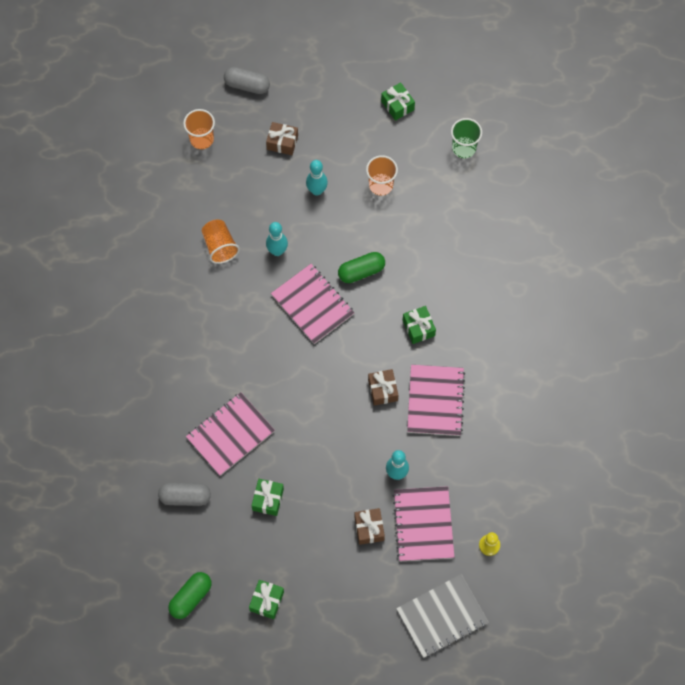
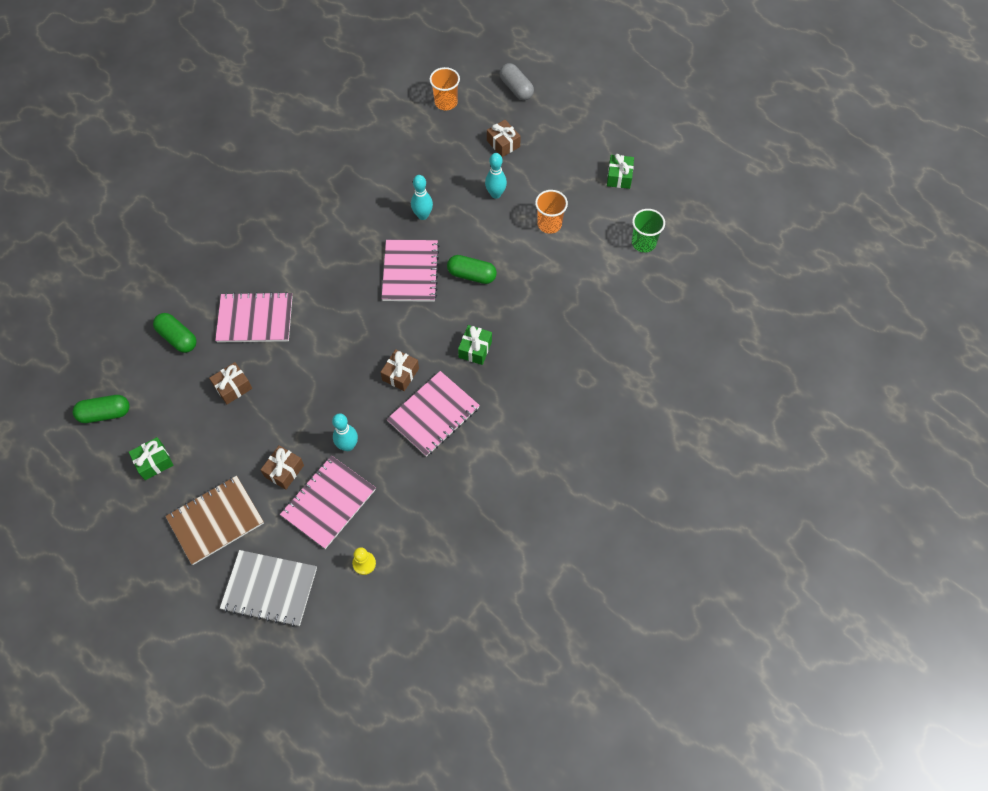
camera: 40 degrees right, 5 degrees down
(185, 497) = (177, 338): grey capsule -> green capsule
(220, 246) = (384, 183): orange cup -> none
(268, 499) = (233, 387): green gift -> brown gift
(356, 603) = (216, 521): none -> brown notebook

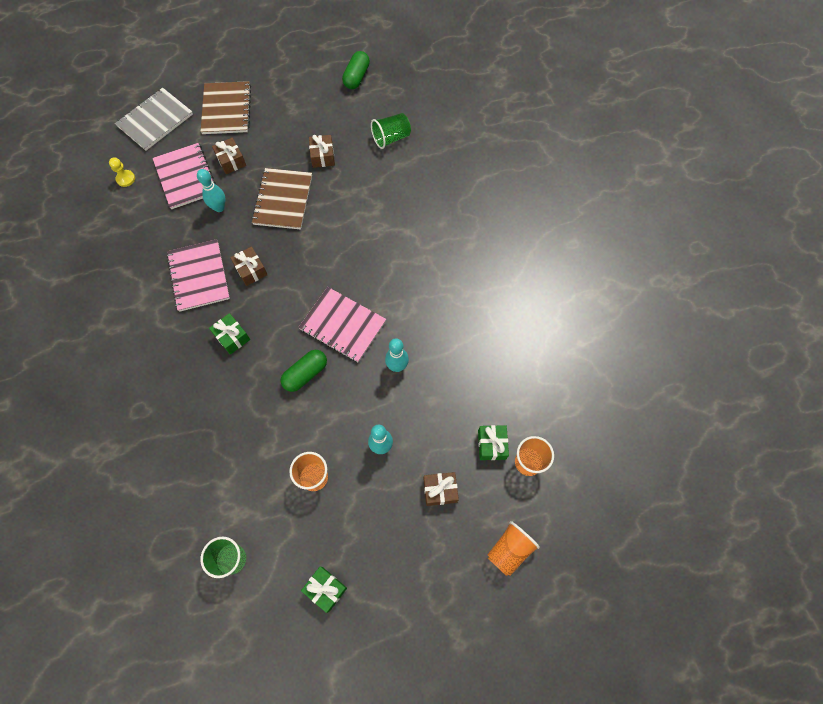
camera: 120 degrees right, 5 degrees up
(154, 462) = (297, 91): green gift -> green gift (491, 445)
(177, 338) = (391, 138): green capsule -> green cup
(255, 319) = (373, 193): pink notebook -> none
(306, 393) = (283, 200): none -> brown notebook
(516, 88) = (509, 550): grey capsule -> orange cup

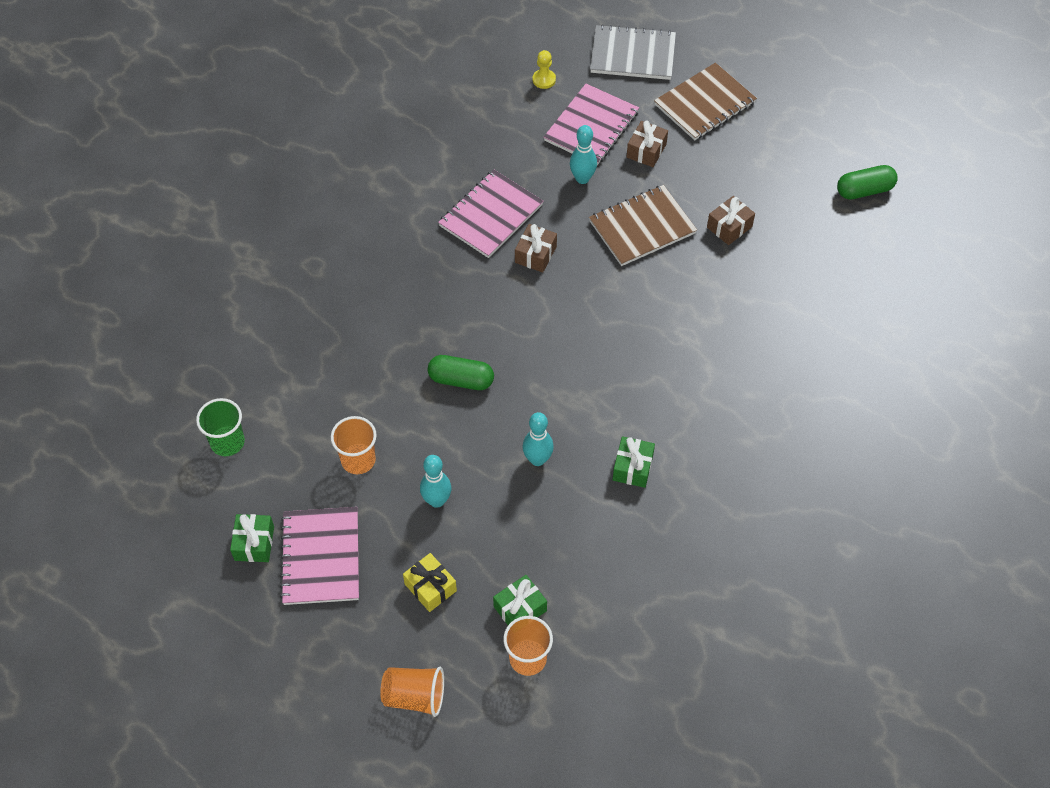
camera: 55 degrees right, 10 degrees down
(232, 337) = (449, 289): green gift -> green gift (632, 467)
(343, 325) = (543, 378): pink notebook -> pink notebook (321, 557)
(391, 138) = (815, 275): green cup -> none
(440, 490) = (430, 587): brown gift -> yellow gift

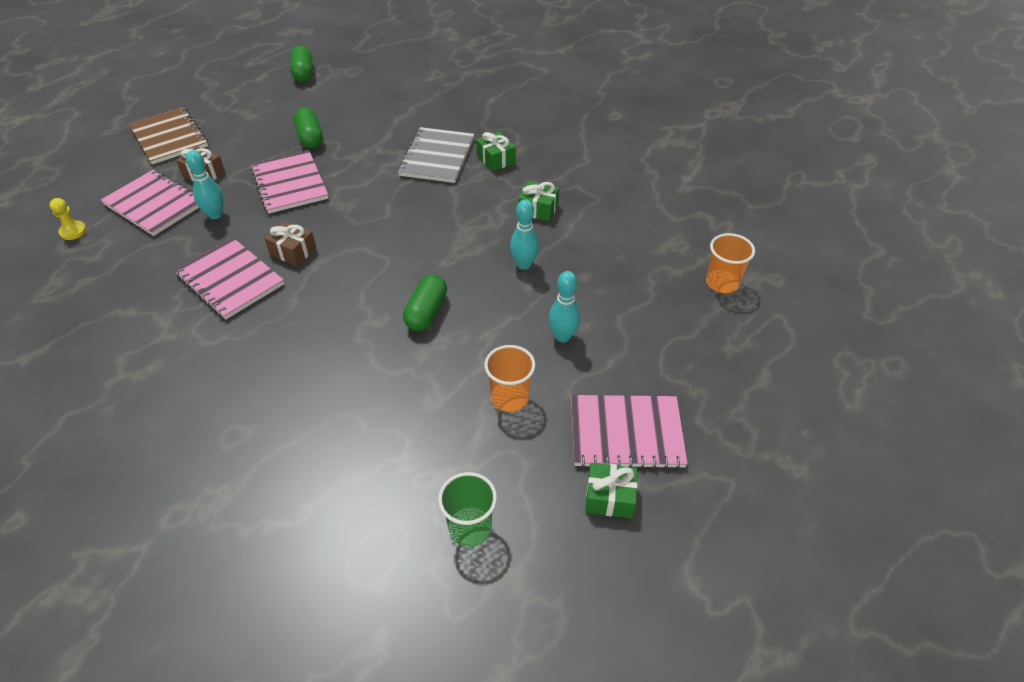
camera: 85 degrees left, 10 degrees down
(414, 696) = (771, 361): orange cup -> none
(430, 587) = (657, 345): yellow gift -> none
(520, 608) = (675, 285): green gift -> green gift (496, 159)
(633, 55) = (82, 172): grey notebook -> grey notebook (437, 157)
(642, 227) = (290, 183): brown notebook -> pink notebook
(729, 227) = (310, 137): brown gift -> green capsule

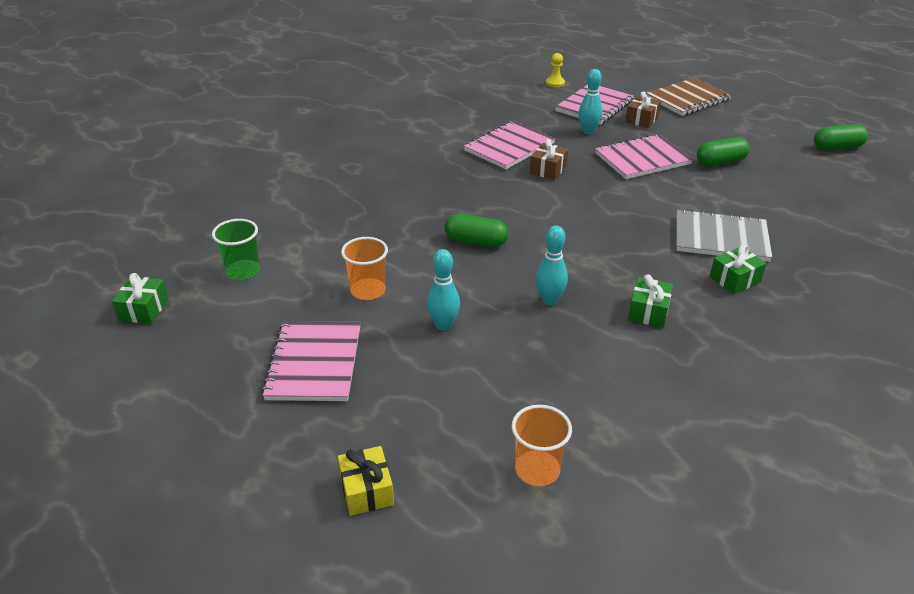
camera: 90 degrees right, 10 degrees down
(609, 497) = (247, 347): green gift -> green gift (144, 309)
(768, 381) = (366, 490): none -> yellow gift

